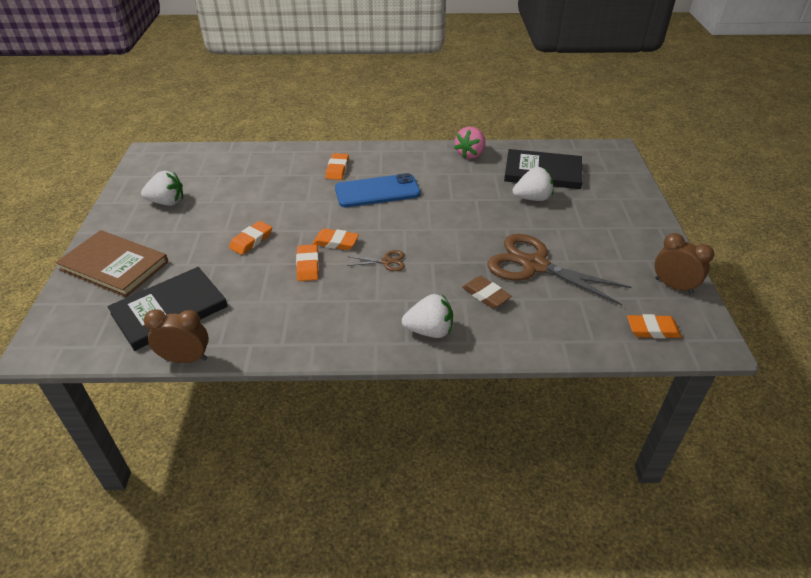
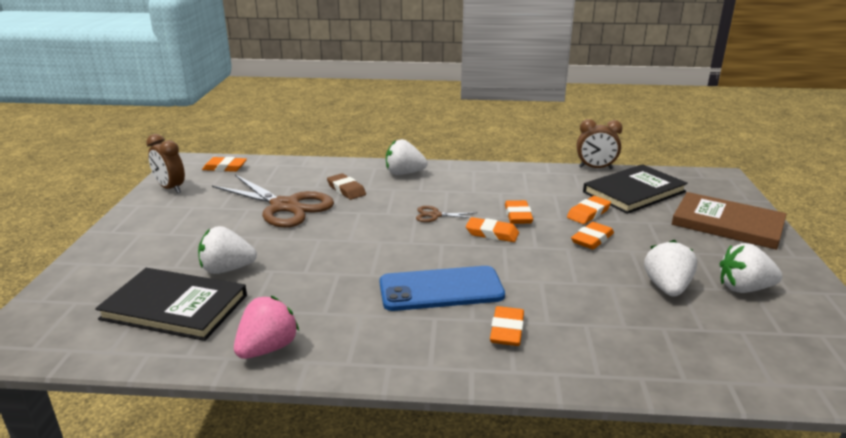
camera: 175 degrees left, 15 degrees down
(221, 200) = (667, 288): none -> white strawberry
(238, 272) = (588, 213): none -> orange eraser

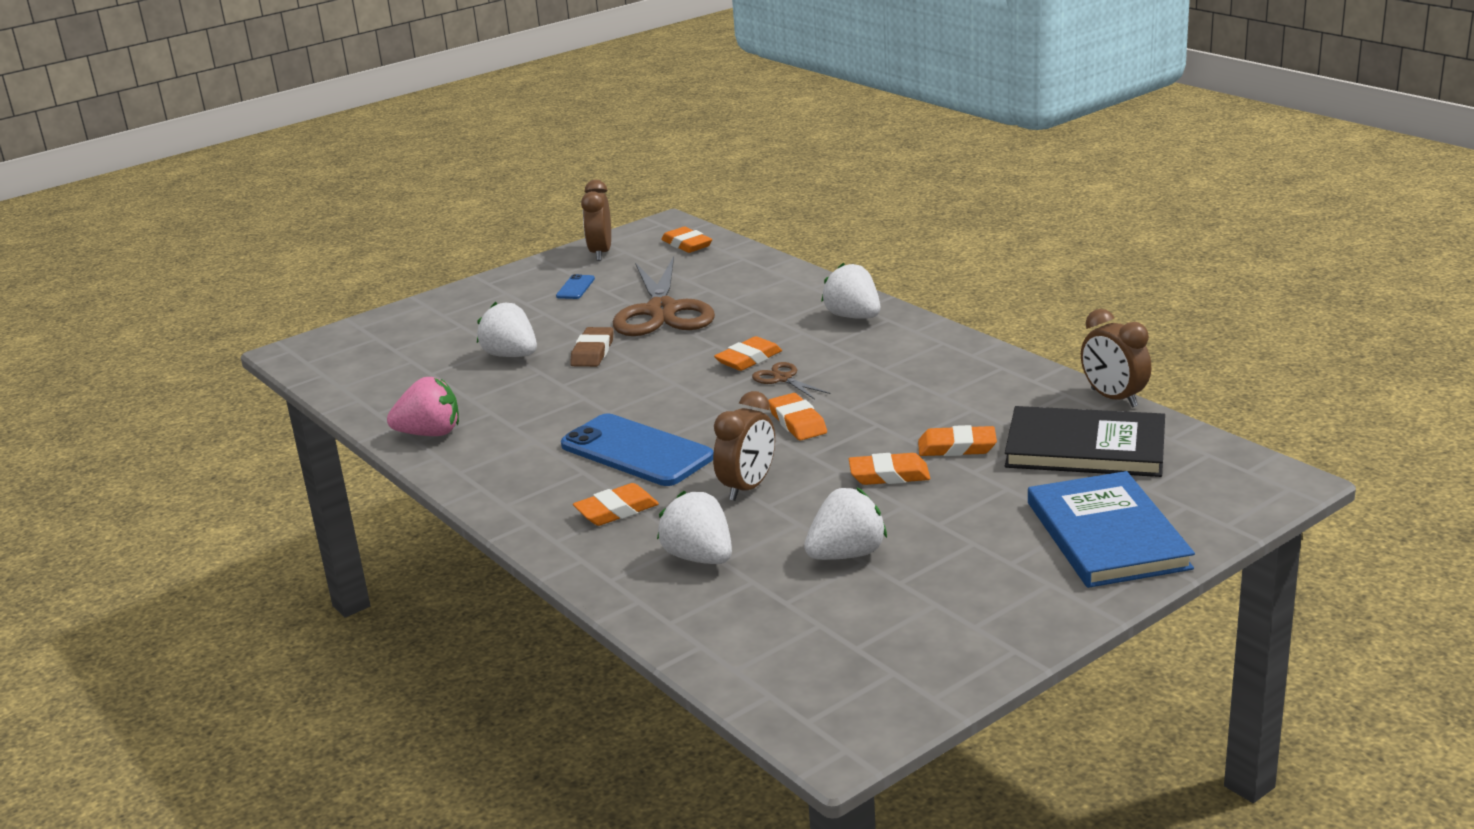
camera: 50 degrees right, 0 degrees up
(174, 307) = (426, 371): black book -> none
(192, 213) = (575, 287): none -> blue phone
(346, 190) = (753, 314): brown eraser -> brown eraser (593, 352)
(518, 215) = (869, 415): orange eraser -> orange eraser (748, 359)
(545, 278) = (748, 487): none -> brown clock
(727, 224) = (1107, 535): brown book -> blue book
(744, 288) = (928, 597): white strawberry -> white strawberry (699, 557)

